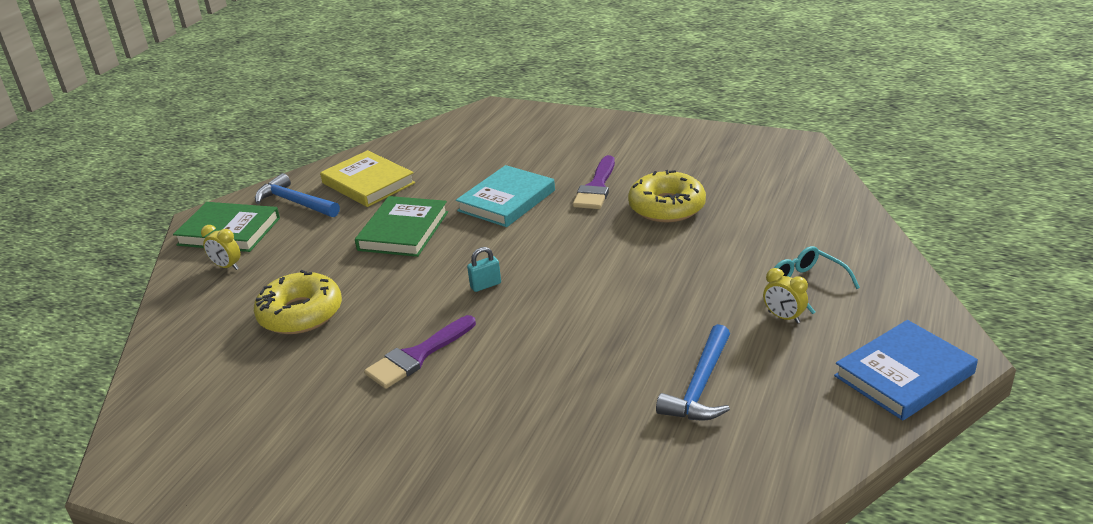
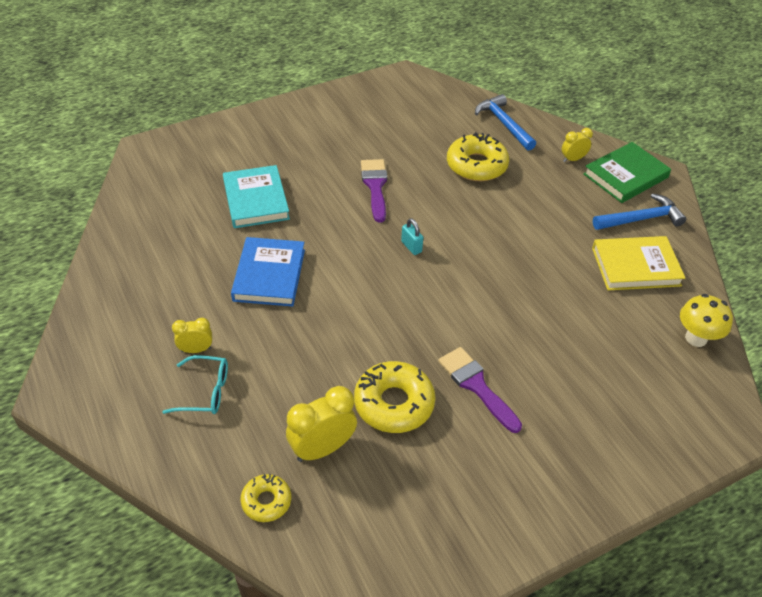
camera: 125 degrees right, 15 degrees up
(403, 231) = (531, 247): green book -> none
(423, 140) = (696, 338): none -> yellow mushroom
(485, 285) = (411, 247): turquoise padlock -> turquoise padlock turned 45 degrees counterclockwise
(507, 201) = (516, 321): turquoise book -> turquoise book (256, 200)
(700, 386) = (201, 267): blue hammer -> blue hammer (504, 124)
(751, 211) = (322, 448): none -> yellow clock
(823, 208) = (266, 501): none -> yellow donut
(904, 375) = (83, 354): blue book -> blue book (269, 275)

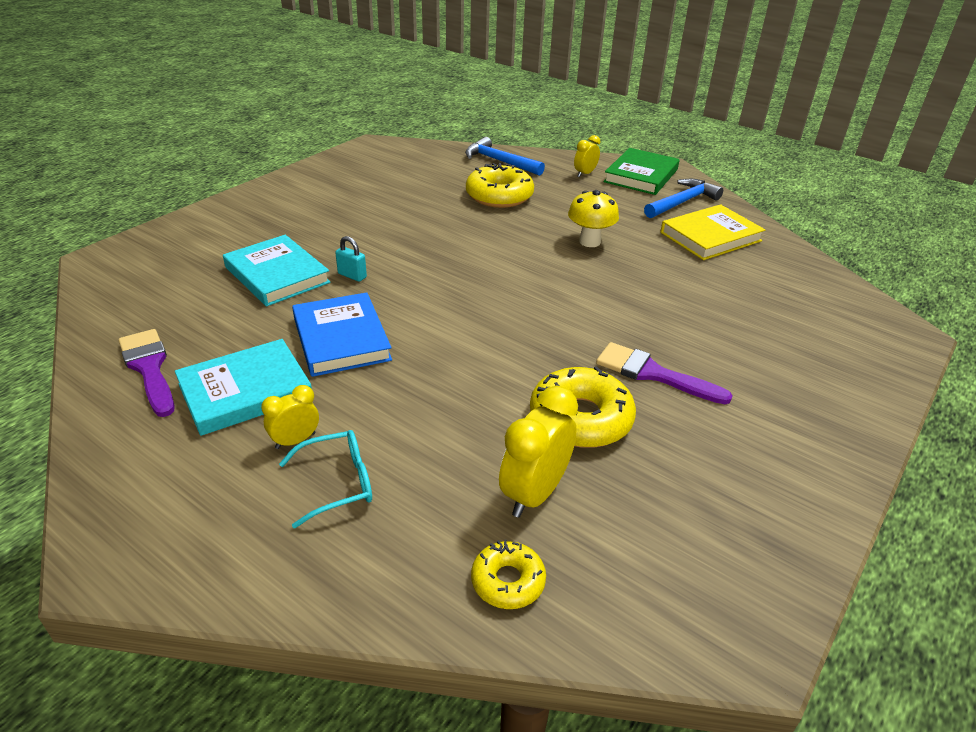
camera: 25 degrees left, 10 degrees down
(185, 299) = (245, 391): none -> turquoise book
(375, 186) = (408, 233): purple brush -> purple brush (149, 368)
(411, 247) = (486, 273): turquoise padlock -> turquoise padlock (352, 275)
(696, 338) = (811, 275): yellow mushroom -> yellow mushroom (589, 242)

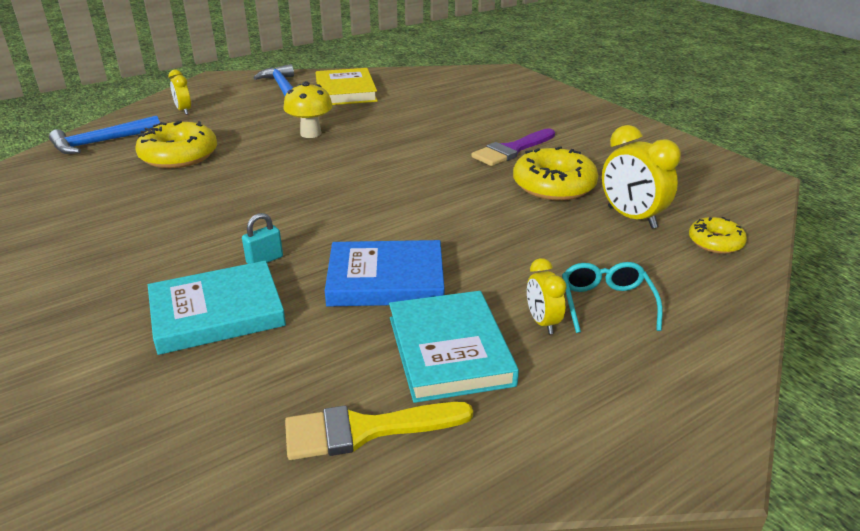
camera: 70 degrees left, 5 degrees down
(149, 368) = (365, 430): purple brush -> yellow brush
(641, 176) = (218, 91): green book -> none

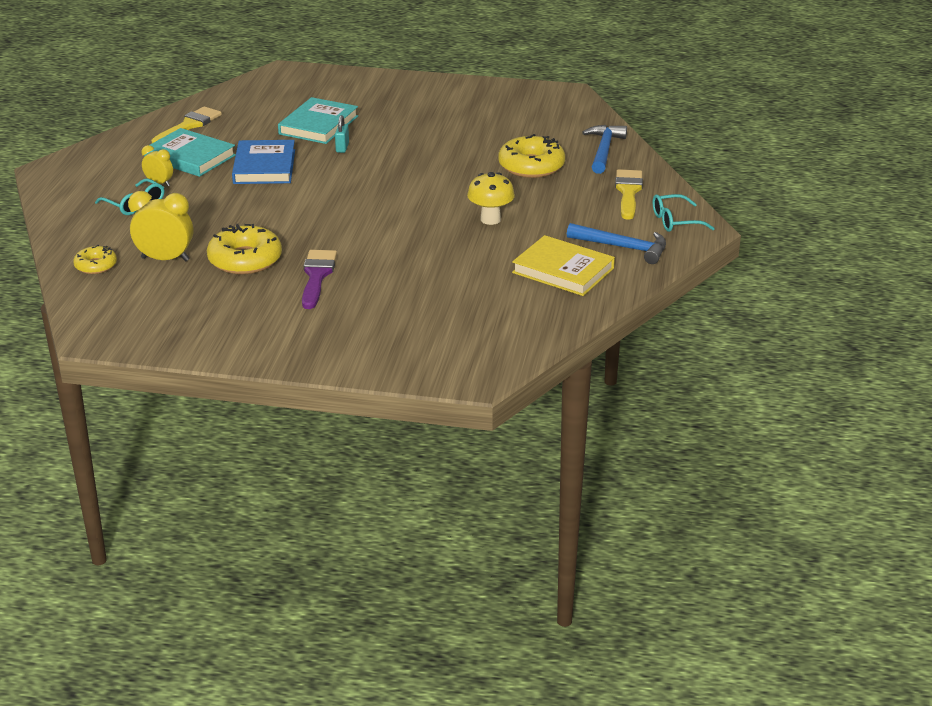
camera: 135 degrees right, 0 degrees up
(184, 111) = (628, 192): yellow clock -> yellow brush
(215, 87) = (675, 221): none -> turquoise glasses
(386, 279) = (264, 167): blue book -> blue book turned 45 degrees counterclockwise

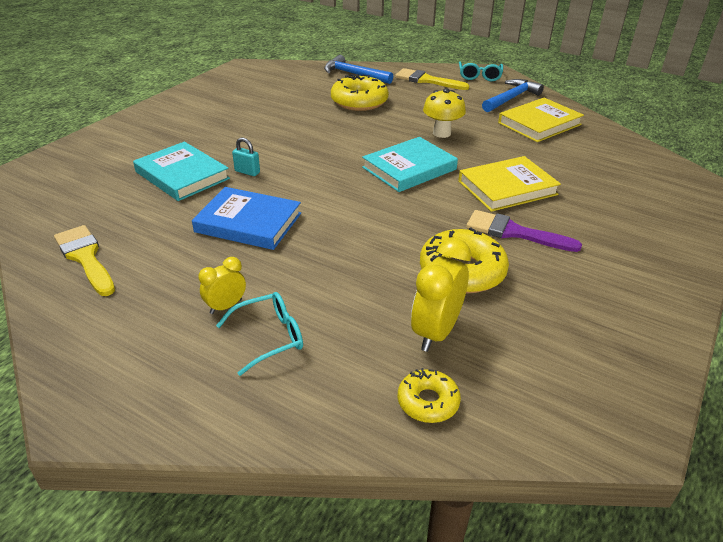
camera: 70 degrees left, 5 degrees up
(190, 157) = (174, 270): turquoise book -> turquoise book (409, 168)
(396, 265) = (507, 188): none -> yellow book

